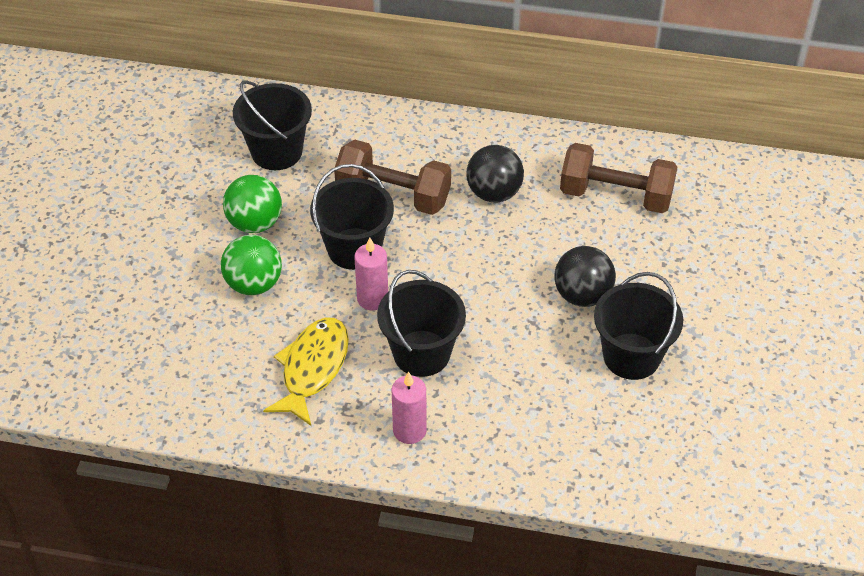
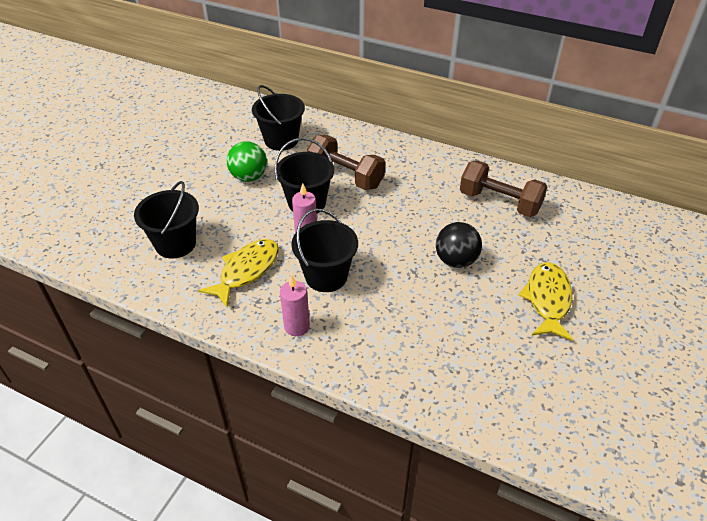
camera: 15 degrees right, 5 degrees down
(254, 284) = (231, 212): green ball -> none
(494, 193) = (414, 186): black ball -> none
(631, 356) = (481, 309): black bucket -> black bucket (175, 244)
(710, 326) = (547, 300): none -> yellow fish

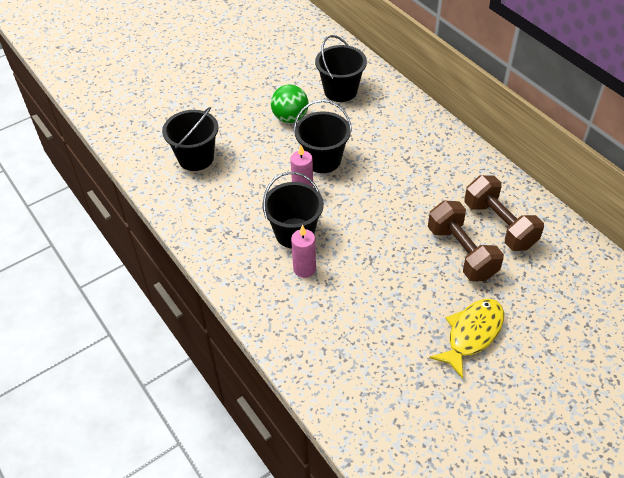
camera: 30 degrees right, 5 degrees up
(246, 271) = (235, 203): yellow fish -> none
(297, 326) = (243, 266): pink candle -> pink candle (304, 269)
(346, 176) = (374, 146): brown dumbbell -> brown dumbbell (461, 252)
(456, 260) = (415, 264): black ball -> none

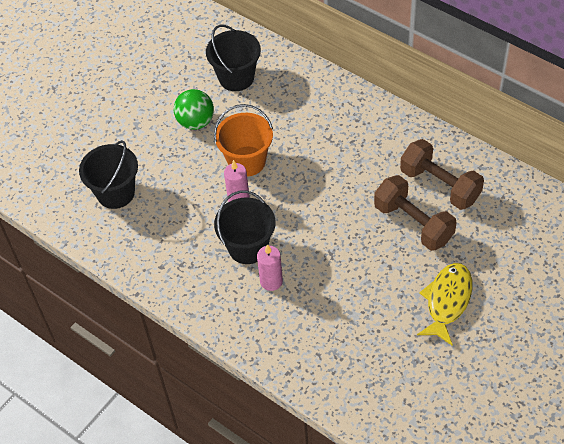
camera: 15 degrees left, 5 degrees up
(323, 160) = (247, 161): black bucket -> orange bucket

